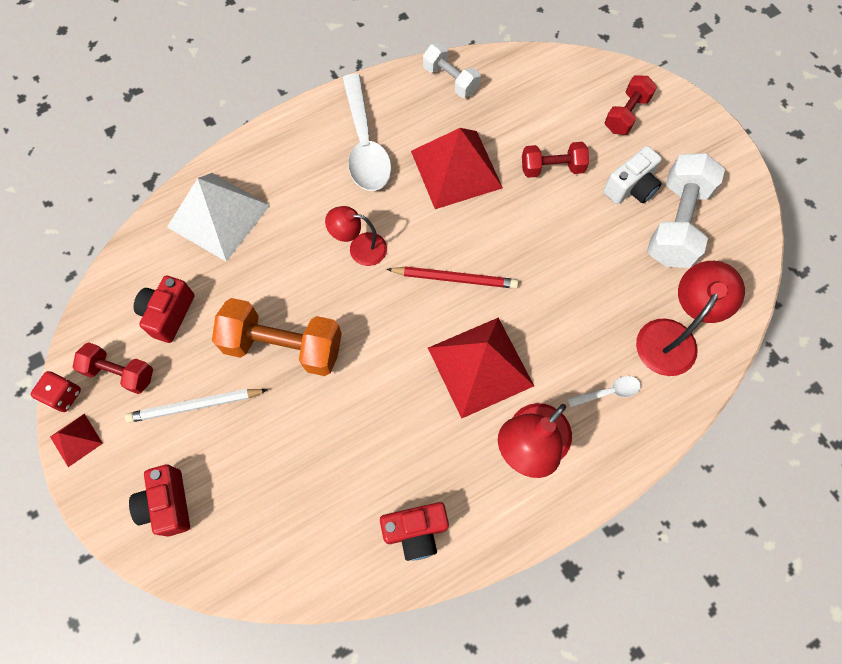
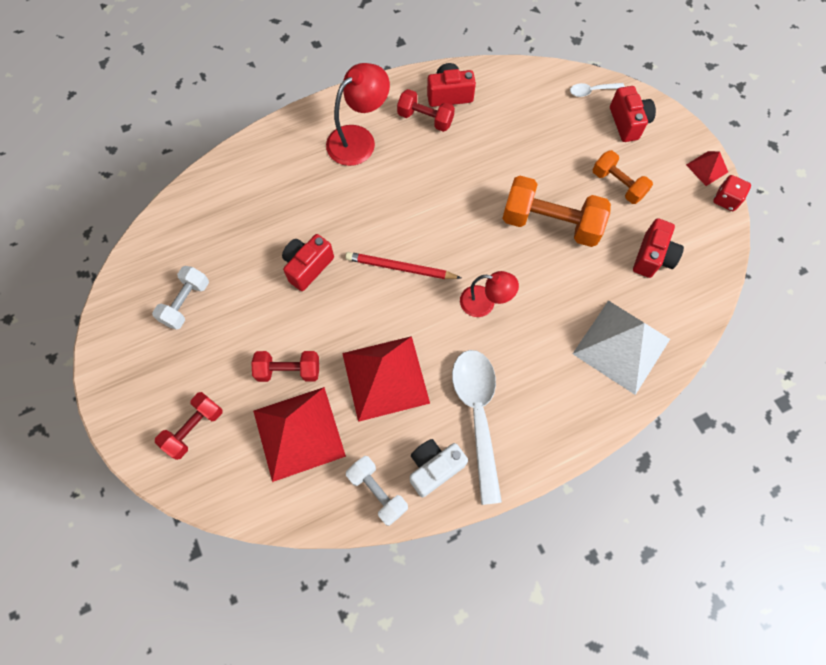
camera: 175 degrees left, 0 degrees up
(120, 373) = (684, 213): red dumbbell -> red dumbbell (425, 119)
(195, 405) = (617, 184): white pencil -> orange dumbbell
(480, 366) = (388, 196): red pyramid -> red pyramid (298, 433)
(557, 272) = (308, 267): none -> red camera
(608, 392) = (290, 169): white spoon -> white spoon (592, 91)
(631, 188) = (216, 342): white camera -> white camera (434, 468)
(672, 336) = (225, 206): red lamp -> none
(676, 223) = (186, 303): white dumbbell -> white dumbbell, size x0.59

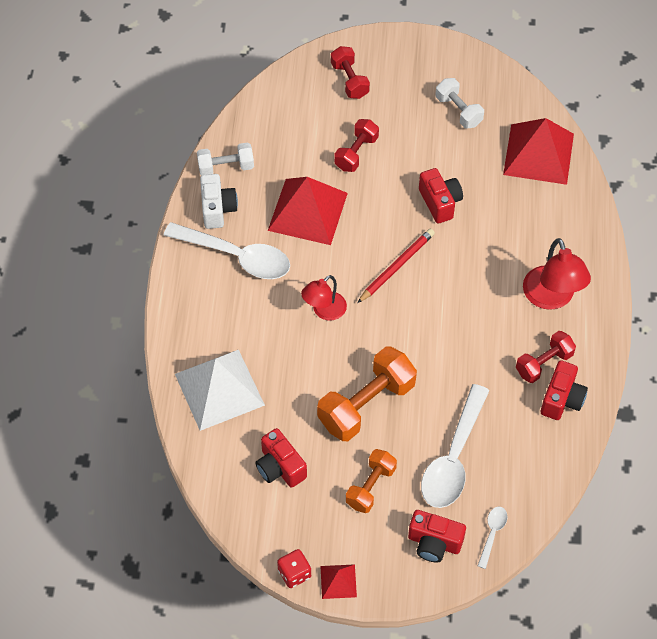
camera: 120 degrees right, 10 degrees down
(298, 433) = (302, 139): red pyramid -> red pyramid (538, 154)
(551, 141) = (453, 458): none -> white spoon
(617, 184) = (370, 487): orange dumbbell -> orange dumbbell turned 45 degrees counterclockwise

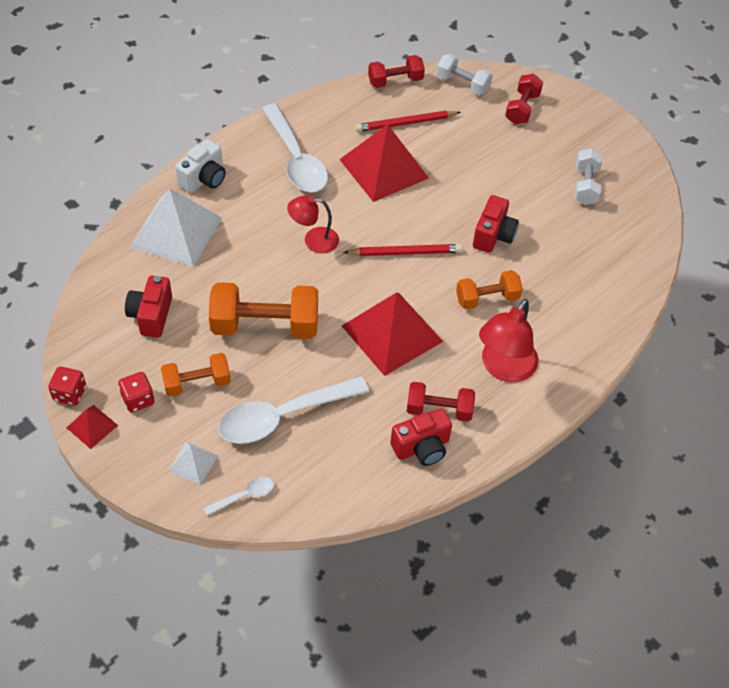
camera: 40 degrees right, 5 degrees down
(217, 209) = (321, 121): white camera -> white camera (204, 179)
(226, 167) = (360, 100): white dumbbell -> white dumbbell (462, 84)
(281, 160) = (406, 123): none -> red pencil
(346, 534) = (138, 399): none -> red dice
(356, 153) = (468, 157): red dumbbell -> red dumbbell (395, 81)
(434, 543) = (193, 463): red camera -> white pyramid
(487, 255) = (487, 298): none -> orange dumbbell
(538, 154) = (618, 260): red pyramid -> red pyramid (392, 333)

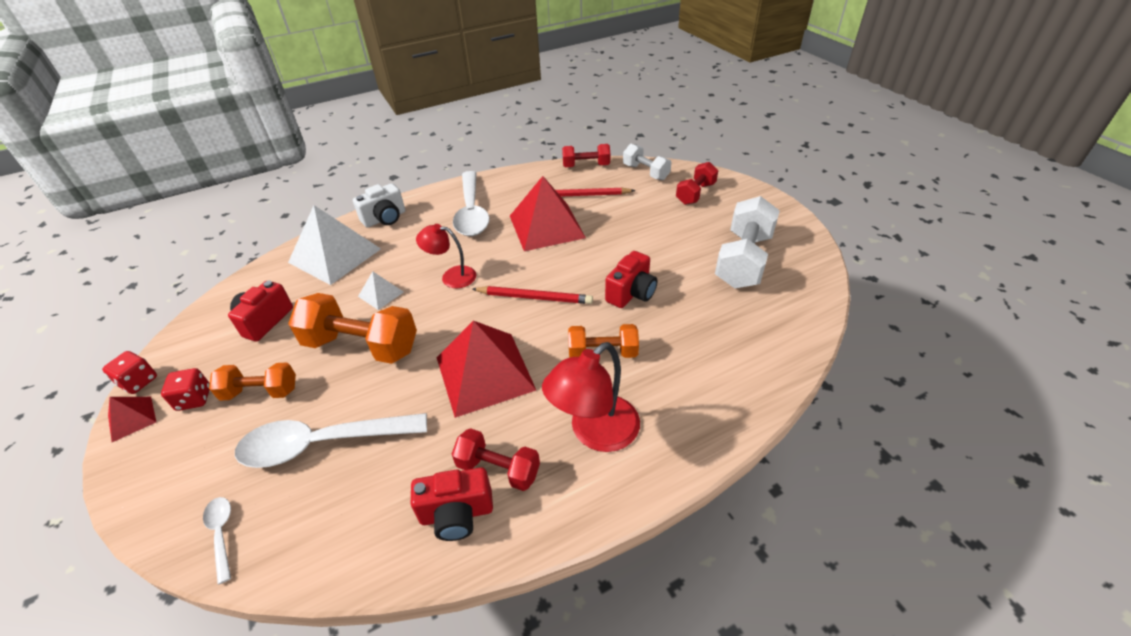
camera: 20 degrees right, 10 degrees down
(193, 463) = (196, 479): white pyramid -> white pyramid (381, 294)
(244, 496) = (221, 534): white spoon -> white spoon turned 105 degrees counterclockwise
(585, 186) = (743, 260): white dumbbell -> white dumbbell, size x1.68

